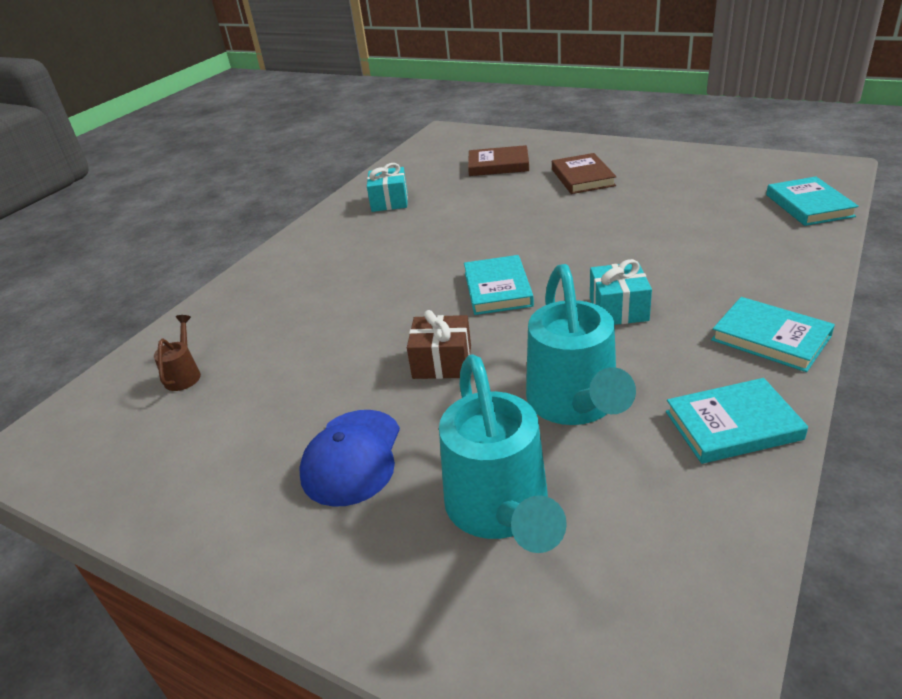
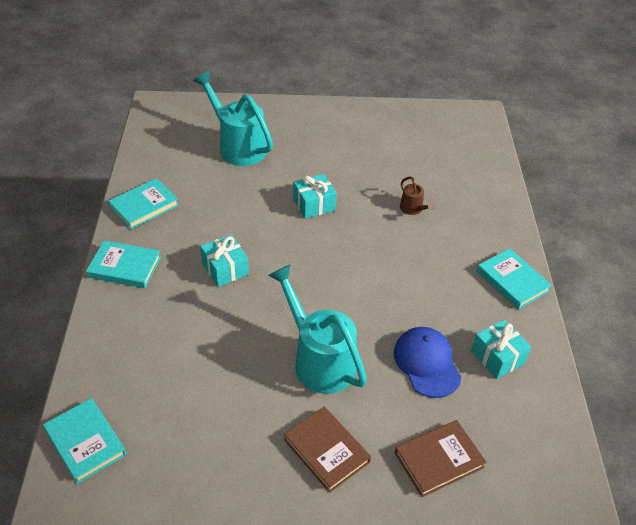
camera: 145 degrees right, 10 degrees up
(184, 375) = (454, 163): brown watering can -> brown watering can (413, 209)
(352, 457) = (319, 149): blue cap -> blue cap (427, 363)
(442, 362) = (314, 205): brown gift -> turquoise gift
(498, 289) = (317, 268): turquoise book -> turquoise book (512, 281)
(575, 404) = (226, 198): turquoise watering can -> turquoise watering can (319, 360)

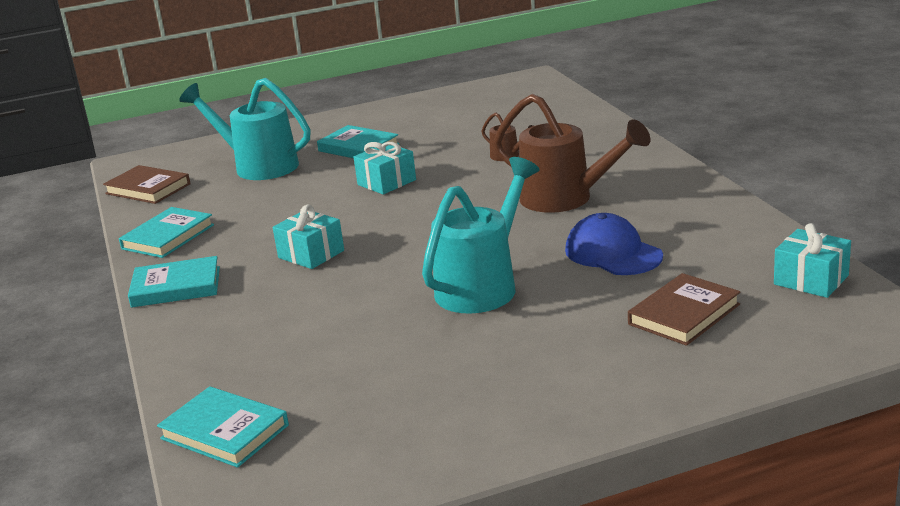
camera: 15 degrees left, 20 degrees down
(319, 360) = (482, 286): turquoise watering can -> turquoise watering can turned 90 degrees clockwise
(326, 451) = (545, 347): brown book -> brown book (148, 189)
(426, 281) = (565, 199): none -> brown watering can
(497, 357) = (690, 227): turquoise gift -> turquoise gift (811, 280)
(512, 281) = (662, 174): turquoise book -> turquoise book (358, 148)

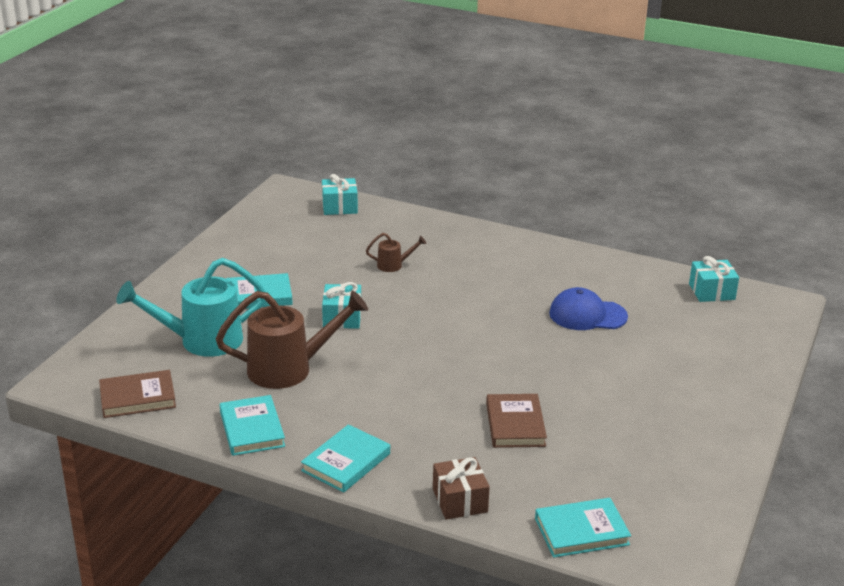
camera: 50 degrees left, 5 degrees up
(190, 355) = (460, 500): none -> brown gift
(311, 254) = (397, 394): turquoise gift -> turquoise gift (339, 207)
(482, 286) = (553, 368): turquoise watering can -> none
(565, 199) = (493, 287): brown watering can -> brown watering can (289, 369)
(684, 314) = (688, 339): brown book -> brown book (515, 424)

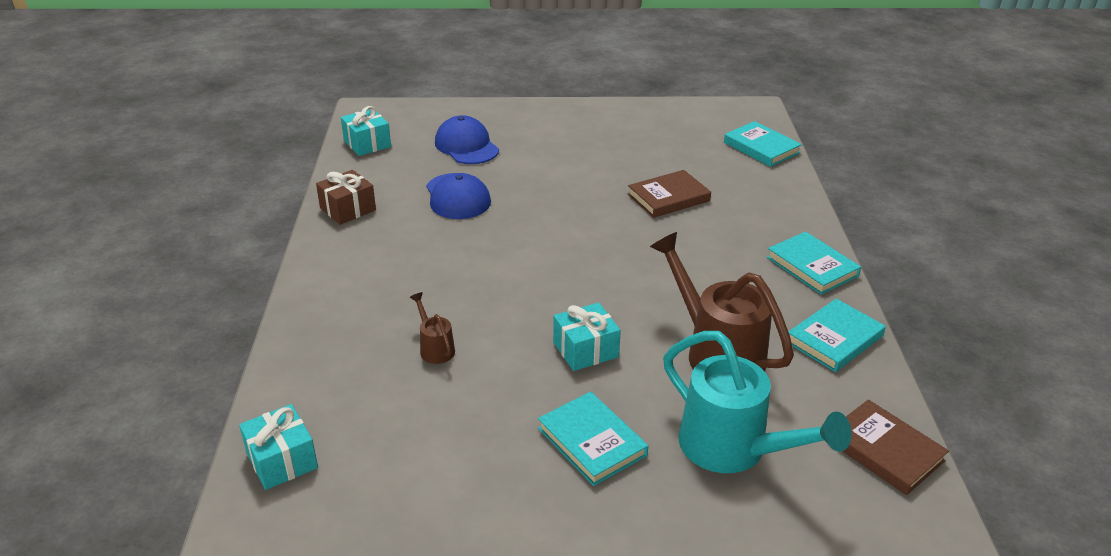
camera: 115 degrees left, 5 degrees up
(346, 462) = (812, 267): turquoise book -> turquoise book turned 45 degrees clockwise
(460, 500) = (789, 200): brown gift -> brown gift (348, 209)
(682, 340) = (466, 146): none -> blue cap

